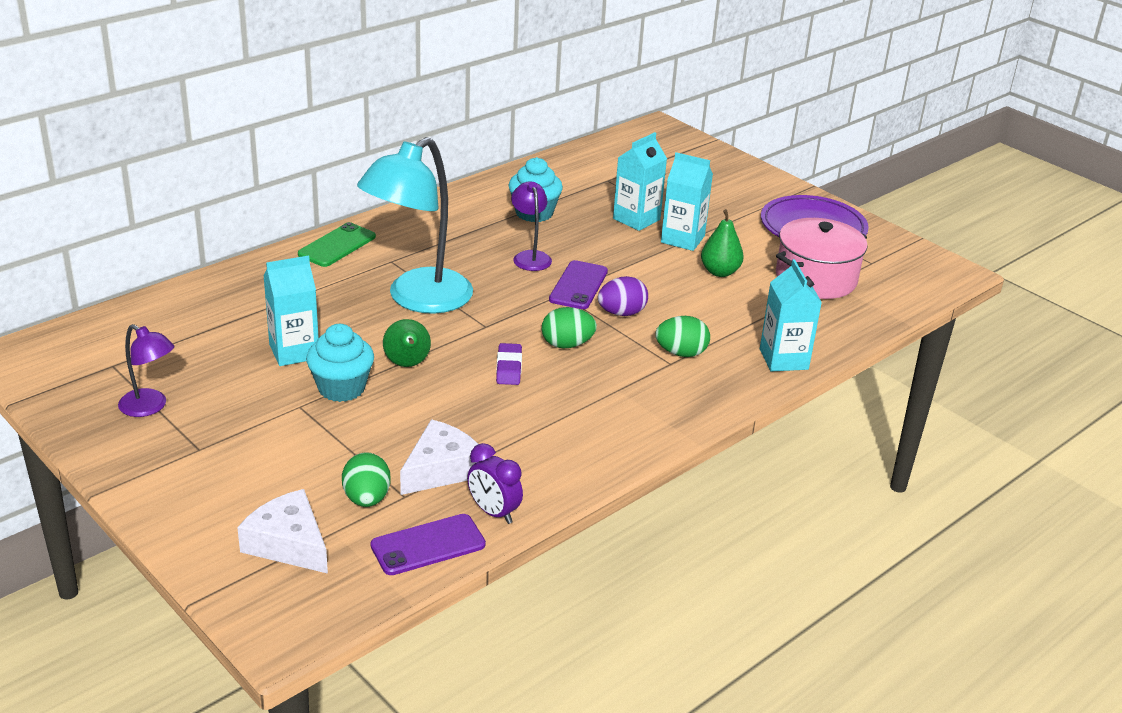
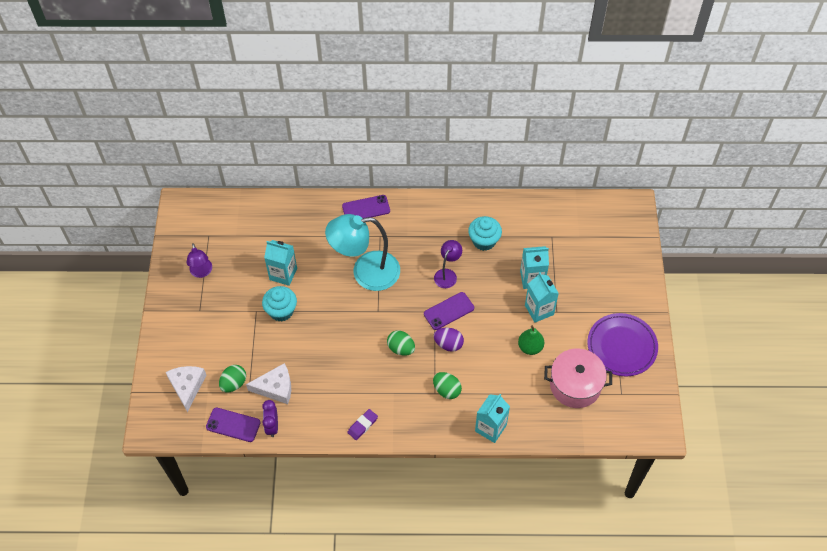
camera: 45 degrees right, 25 degrees up
(337, 245) = (366, 208): green phone -> purple phone
(407, 364) = (321, 314): green pear -> none
(509, 368) = (360, 346): purple eraser -> purple eraser (362, 425)

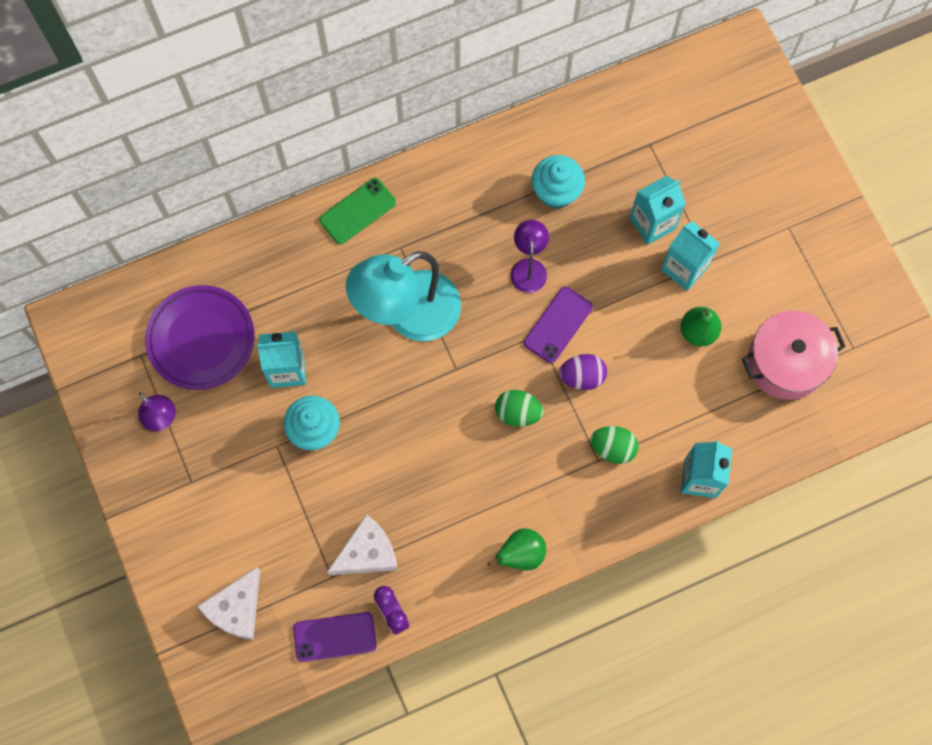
camera: 25 degrees left, 15 degrees up
(187, 386) = (236, 608): white cheese -> white cheese turned 120 degrees counterclockwise
(234, 383) = (303, 573): green egg -> none
(362, 425) = (521, 554): purple eraser -> green pear
(366, 208) = (357, 211): purple phone -> green phone
(621, 346) = (822, 276): purple plate -> purple plate (201, 339)

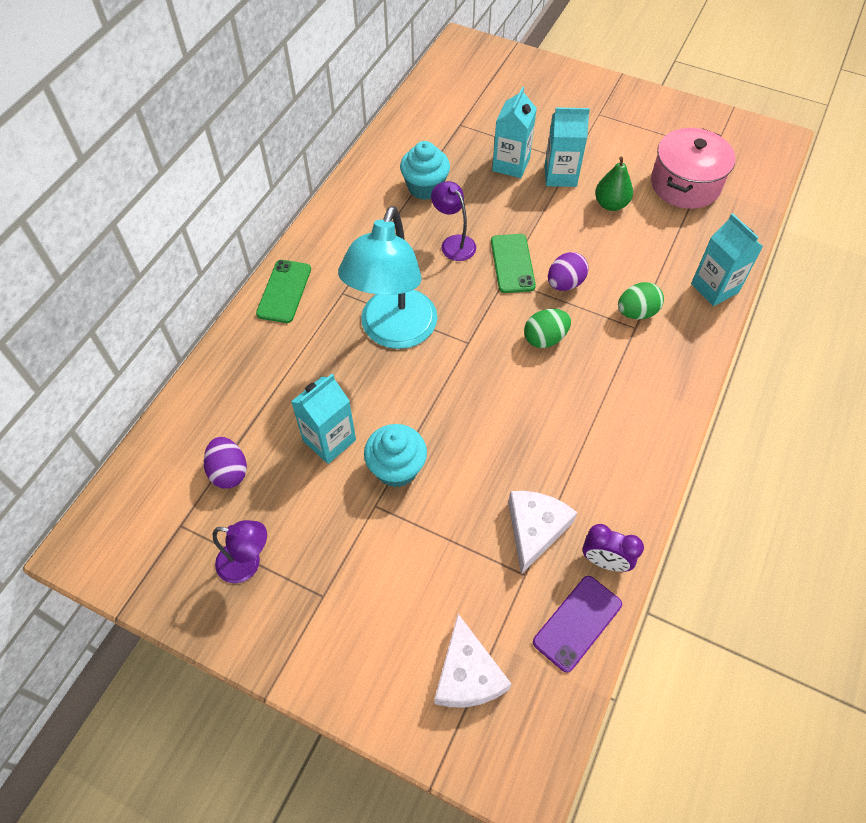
camera: 40 degrees left, 15 degrees down
(201, 339) = (229, 472): purple plate -> purple egg
(521, 554) = (653, 433): green pear -> none
(558, 325) = (512, 263): purple phone -> green phone

